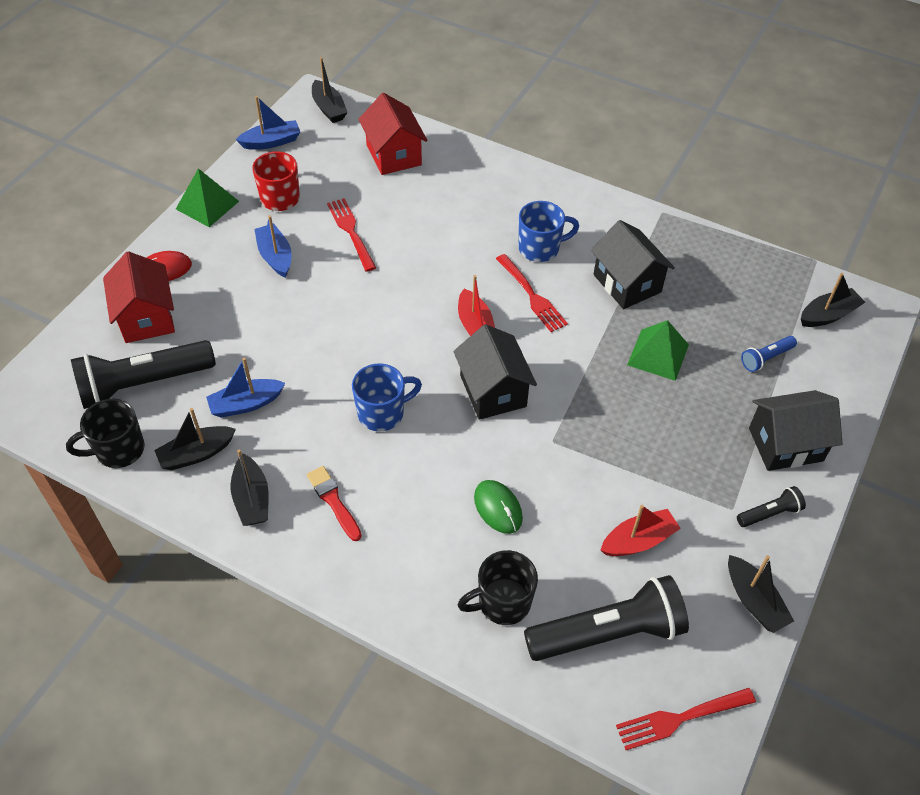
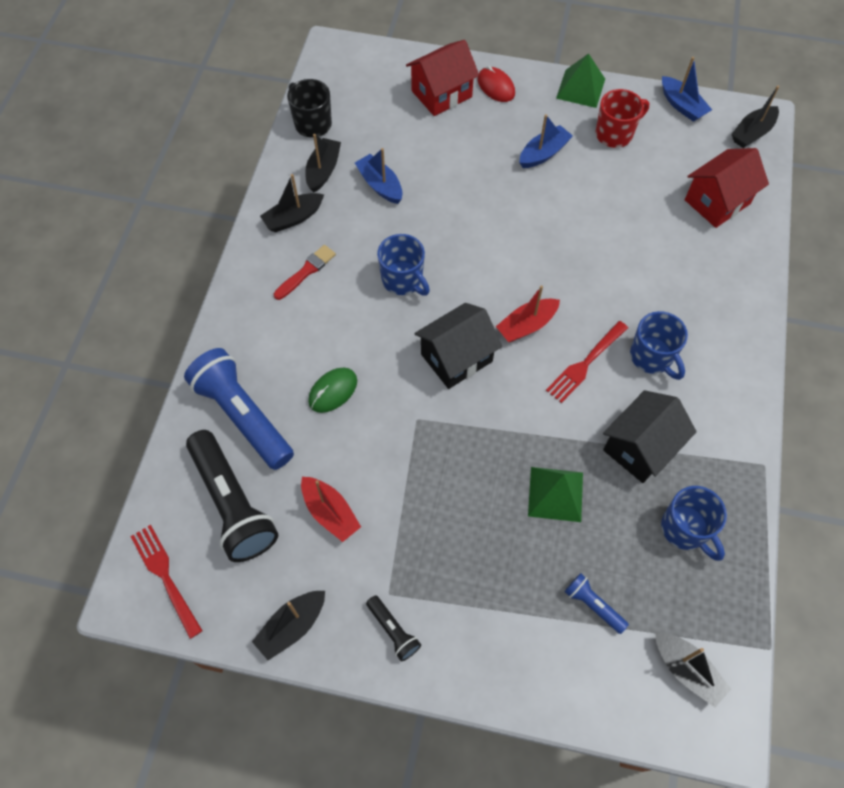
camera: 75 degrees right, 10 degrees up
(143, 384) = (377, 115): black flashlight -> none
(196, 454) = (323, 170): black boat -> black boat turned 60 degrees clockwise
(351, 232) = (598, 198): red fork -> none
(502, 603) = (243, 416): black mug -> blue flashlight
(709, 278) = (685, 529): none -> blue mug
(785, 444) = (483, 638): black house -> none

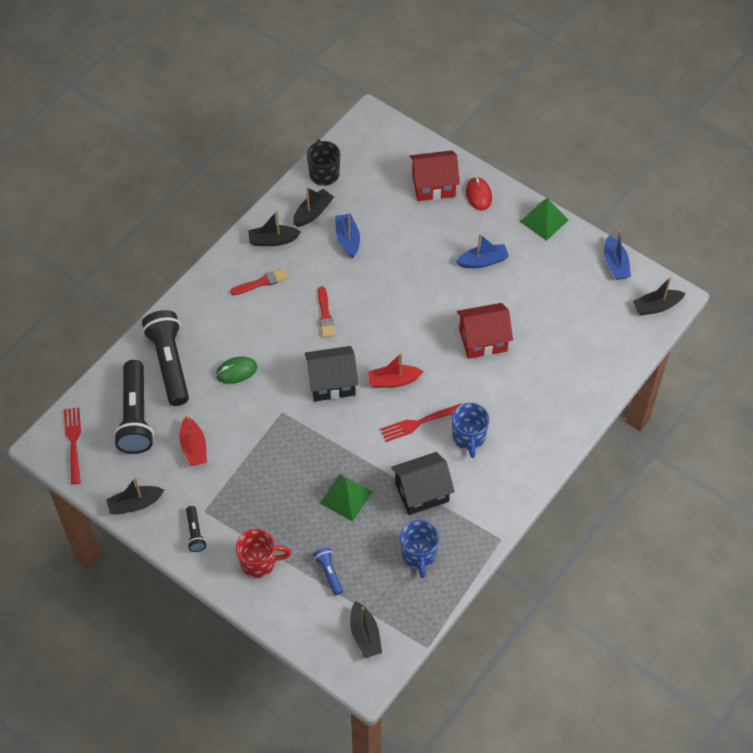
camera: 25 degrees right, 5 degrees down
(243, 416) = (169, 363): blue flashlight -> black flashlight
(403, 280) = (325, 315): blue mug -> red brush
(615, 134) = (547, 267): red mug -> red mug (259, 562)
(717, 202) = (592, 348): red house -> red house (483, 340)

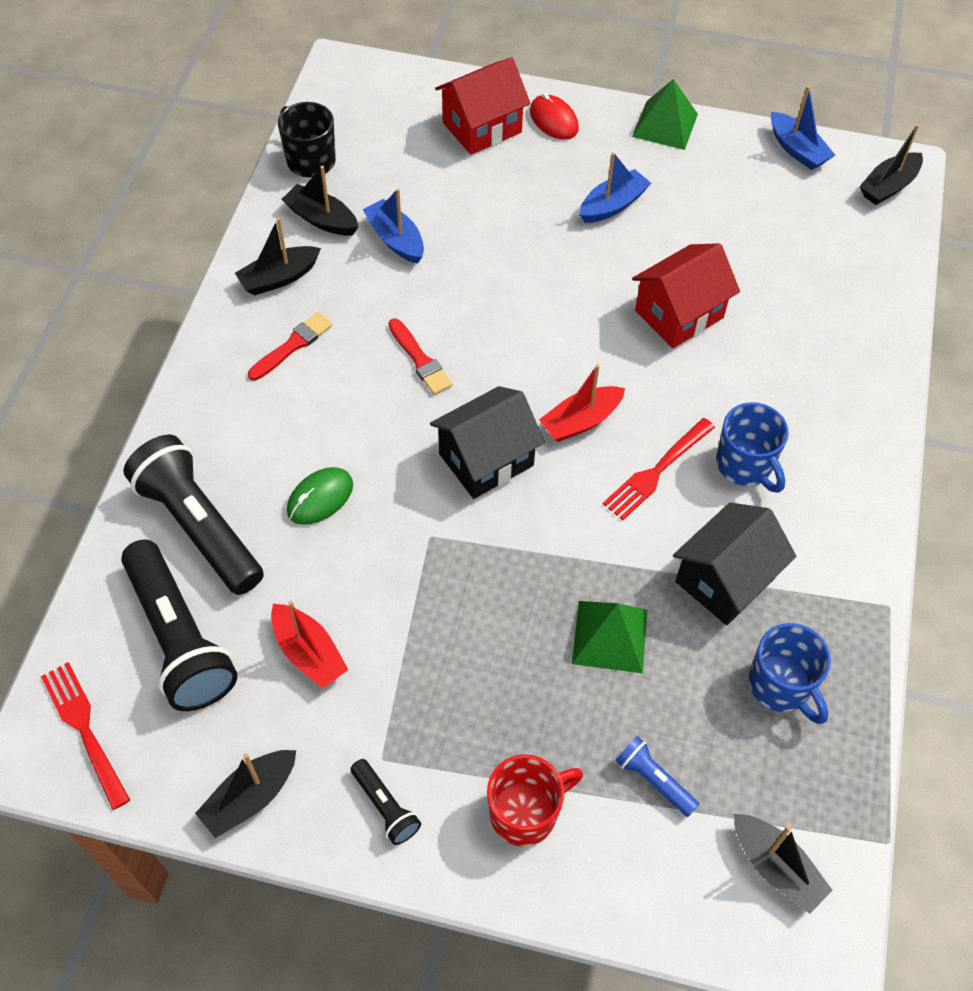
camera: 25 degrees left, 0 degrees up
(313, 213) = (321, 219): black boat -> black boat turned 75 degrees counterclockwise

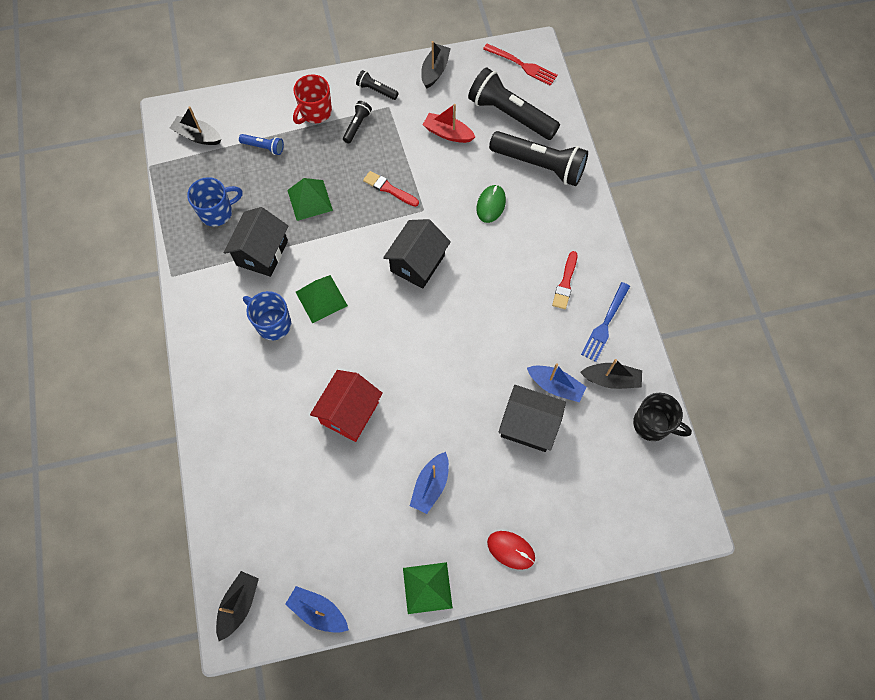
camera: 155 degrees right, 10 degrees up
(279, 278) = (605, 323): black boat -> blue fork
(420, 360) = (488, 307): red brush -> red brush (389, 189)
(457, 215) = (529, 425): none -> black house
(460, 745) = (357, 125): none -> black flashlight
(482, 127) = (557, 515): red house -> none
(581, 421) = (377, 310): red boat -> none
(657, 470) = (321, 298): red fork -> green pyramid
(781, 686) = (217, 212): blue mug -> blue mug turned 120 degrees clockwise

